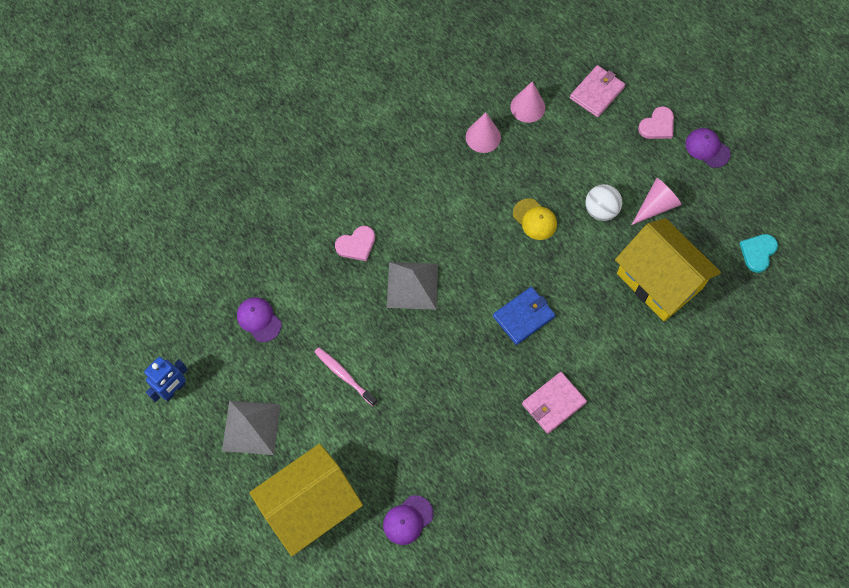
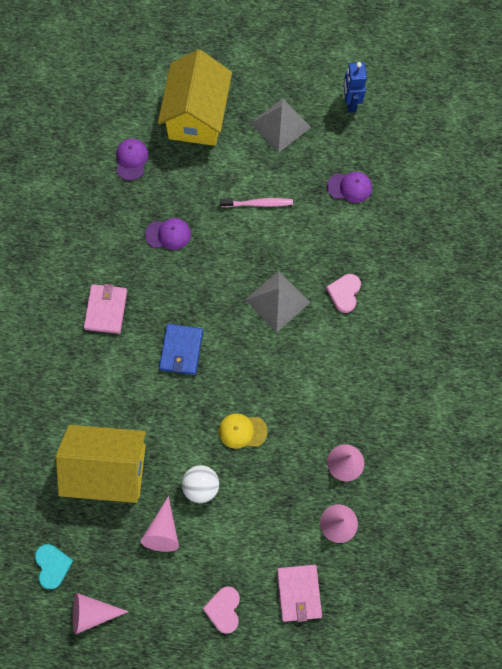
camera: 135 degrees right, 5 degrees up
(707, 148) = (166, 626): purple cap -> purple cap (168, 234)
(753, 199) = (92, 612): none -> pink cone

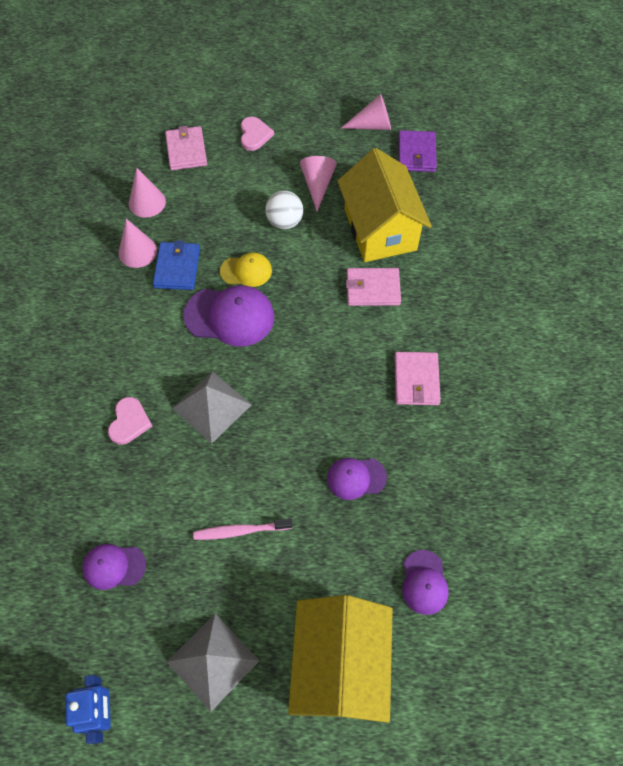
camera: 175 degrees right, 10 degrees down
(52, 565) = (416, 153): turquoise heart -> purple wallet
(109, 468) = (380, 229): yellow house -> yellow house turned 75 degrees clockwise
(127, 401) = (372, 289): none -> pink wallet
(181, 350) = (321, 343): blue wallet -> blue wallet (177, 267)
(259, 383) = (230, 316): none -> purple cap

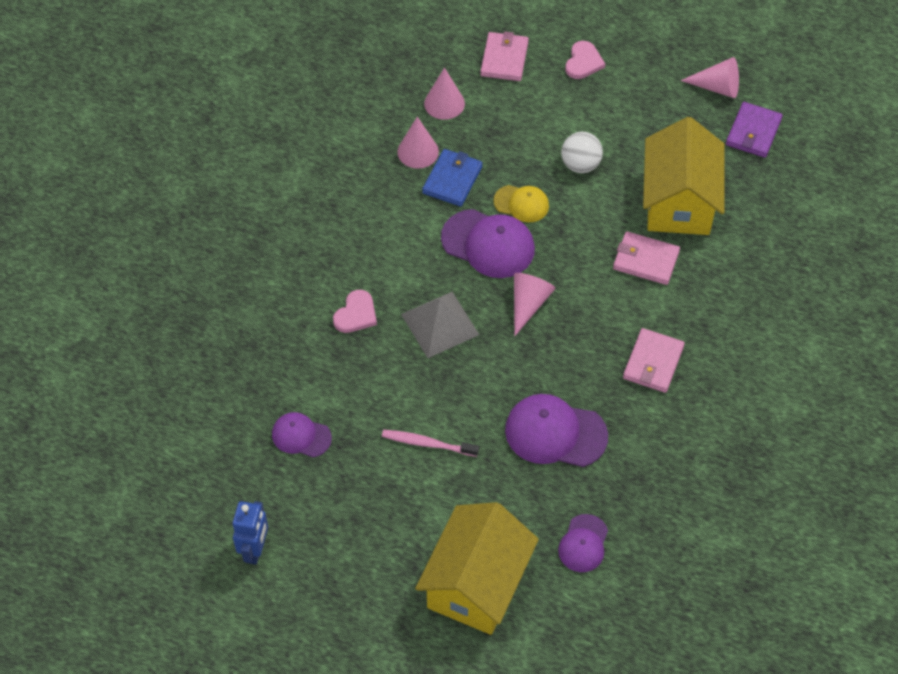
camera: 20 degrees right, 5 degrees down
(213, 661) = (363, 542): grey pyramid -> none
(317, 185) = (631, 135): pink cone -> pink cone (528, 304)
(356, 478) = (555, 433): purple cap -> purple cap, size x1.69

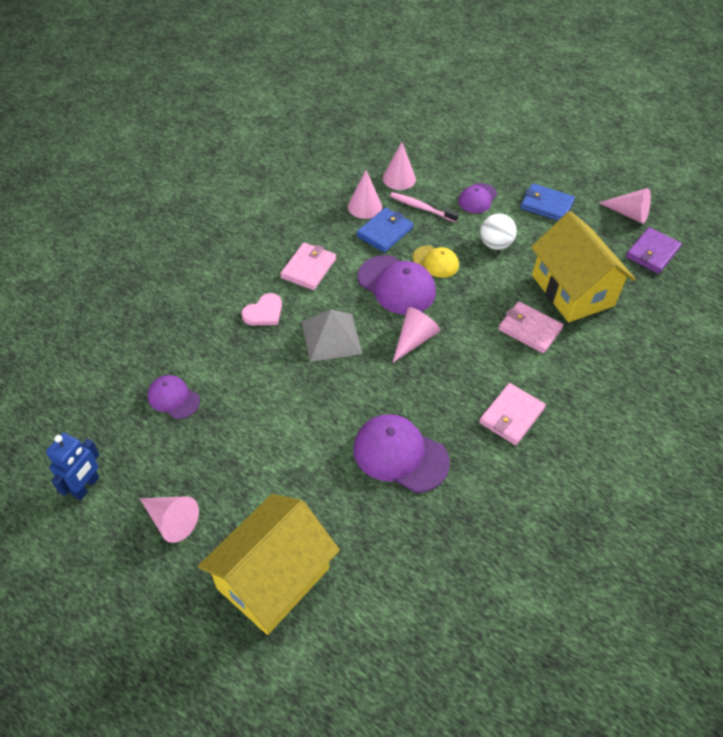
camera: 15 degrees right, 5 degrees down
(356, 559) = (172, 521): none -> pink cone
(427, 443) = (280, 433): pink toothbrush -> pink toothbrush (421, 208)
(504, 59) = (458, 159): pink wallet -> pink wallet (308, 268)
(583, 62) = (521, 174): pink heart -> none
(583, 543) = (391, 567): purple cap -> purple cap (477, 198)
(623, 98) = (546, 205): none -> blue wallet
(679, 202) = (572, 290): yellow house -> yellow house turned 45 degrees counterclockwise

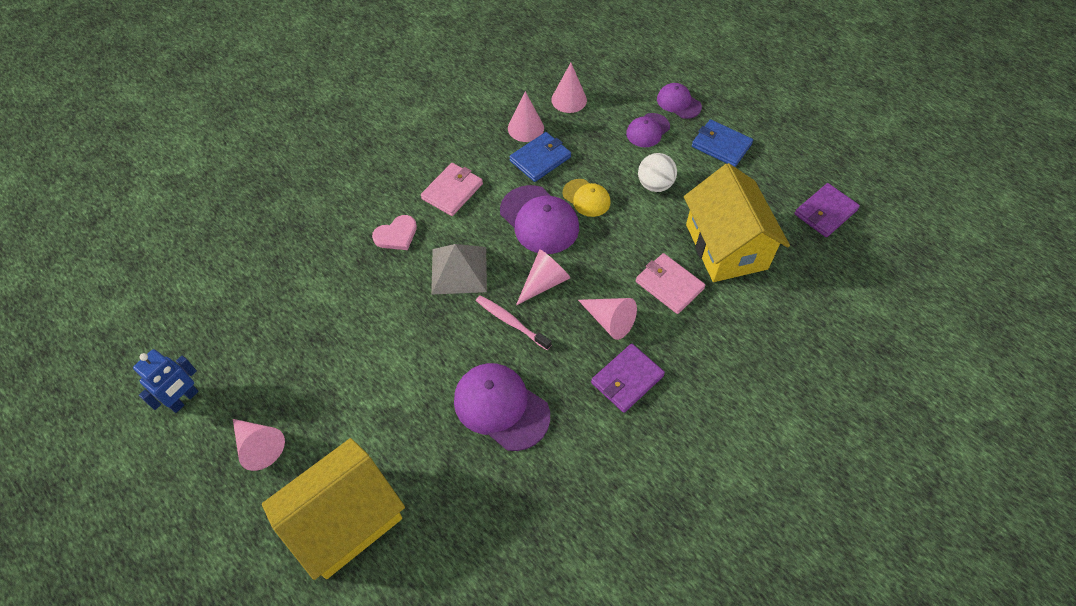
camera: 10 degrees right, 5 degrees up
(173, 398) = (287, 317): purple cap -> purple cap (678, 103)
(421, 208) = (585, 135): pink toothbrush -> pink toothbrush (511, 322)
(511, 416) = (627, 379): pink wallet -> purple wallet
(629, 214) = (810, 164): pink cone -> pink cone (609, 321)

